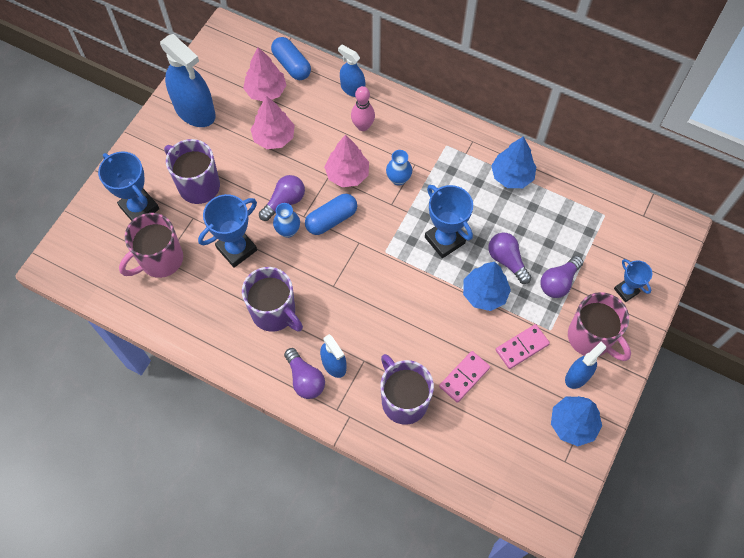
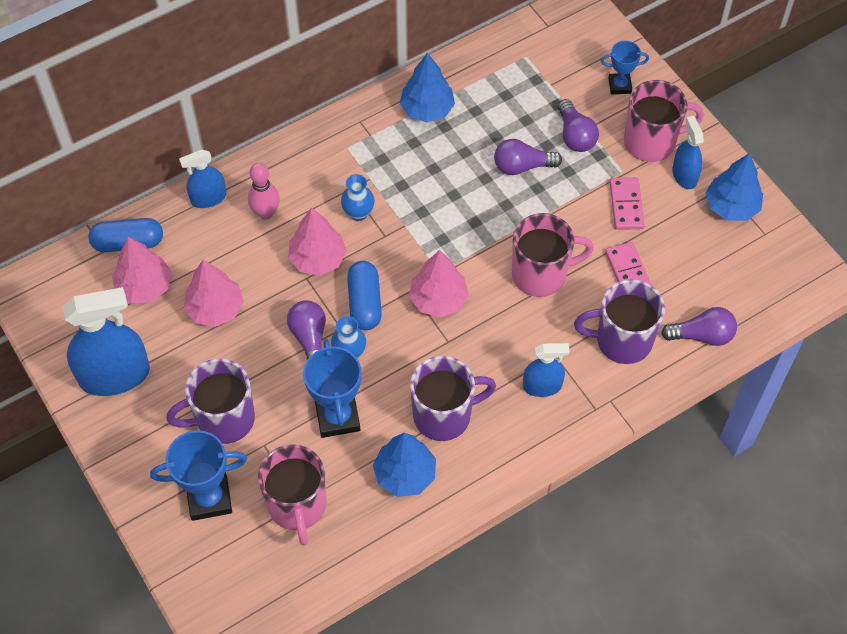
camera: 60 degrees left, 5 degrees down
(305, 379) = (542, 423): purple light bulb -> purple light bulb (702, 335)
(362, 263) = (438, 299): none -> pink tree
(424, 318) = (541, 274): none -> pink mug
(444, 240) = (462, 209): blue trophy -> none
(484, 293) = (547, 206): blue tree -> blue tree (405, 474)

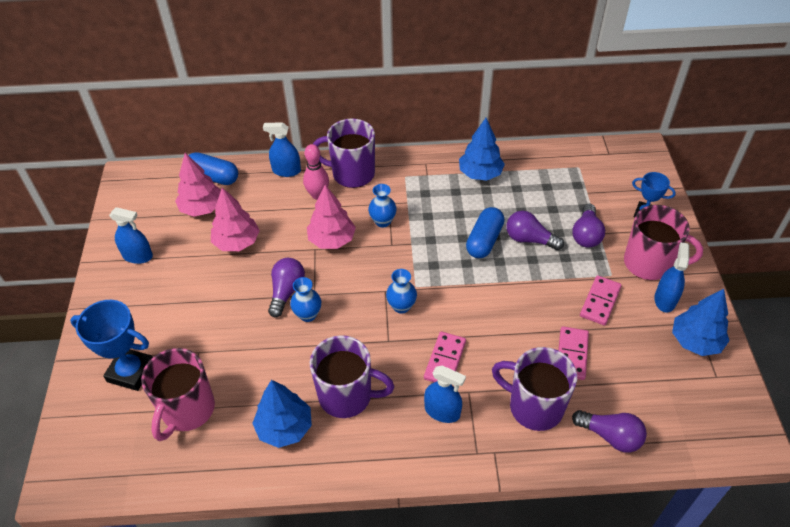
camera: 30 degrees right, 10 degrees down
(115, 375) = (138, 256): blue spray bottle -> blue spray bottle, size x0.55
(223, 419) = (184, 320): purple mug -> purple mug (352, 174)
(337, 417) = (265, 357): blue trophy -> none
(365, 302) = (344, 284): blue capsule -> blue capsule (484, 240)
(438, 299) = (401, 306): pink tree -> blue vase
(515, 335) = (445, 360): none -> pink domino
(541, 274) = (496, 323): pink mug -> none

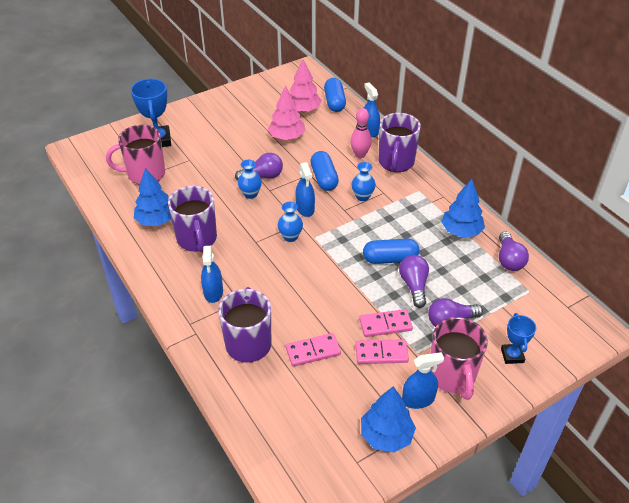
camera: 60 degrees right, 5 degrees down
(138, 256) = (244, 103): blue spray bottle -> blue spray bottle (305, 208)
(332, 240) = (324, 178): pink tree -> blue capsule
(352, 174) = (396, 162): purple mug -> purple mug turned 150 degrees counterclockwise
(445, 360) = (258, 278): pink domino -> pink domino (385, 325)
(610, 436) = (249, 400): purple light bulb -> purple light bulb (509, 259)

